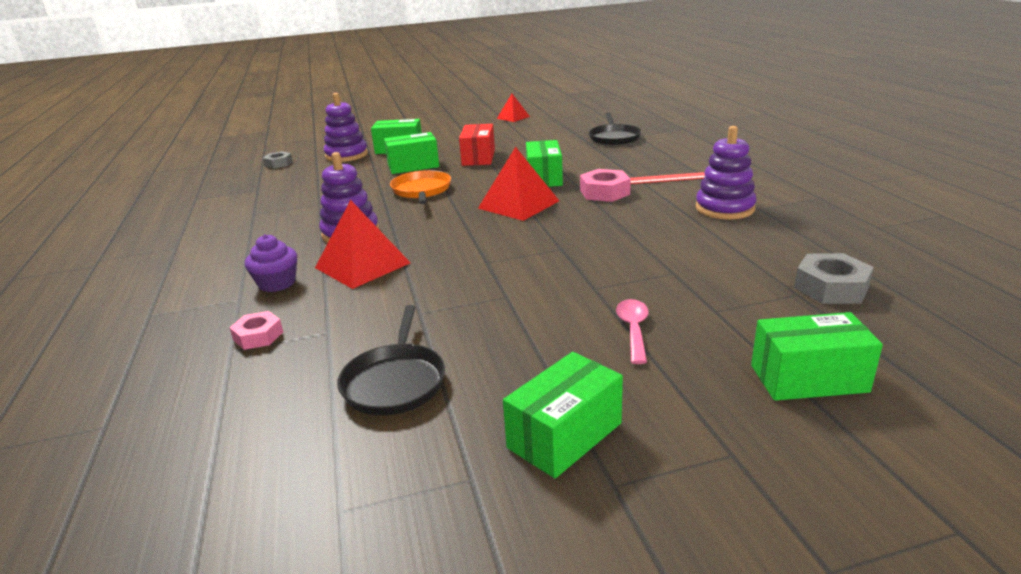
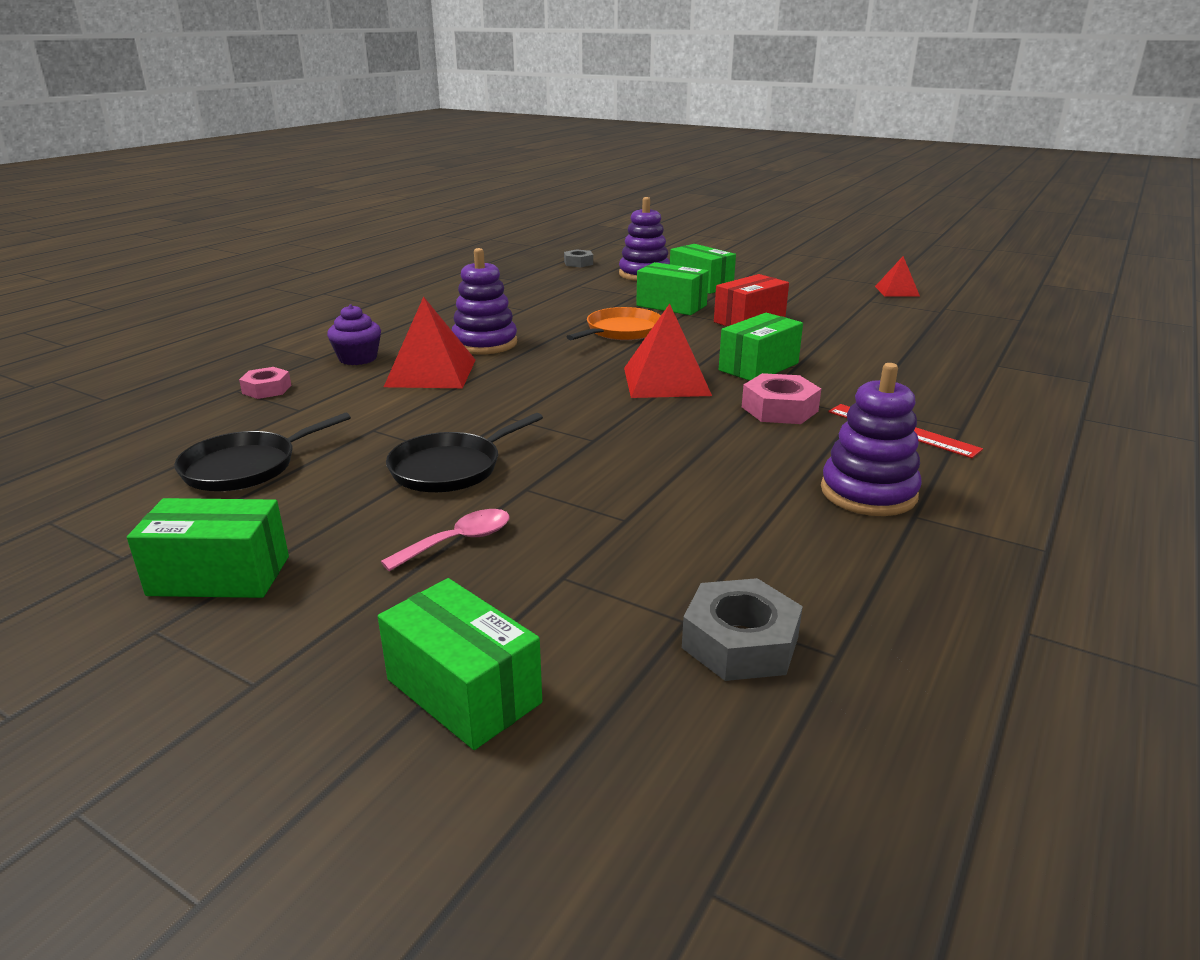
camera: 45 degrees right, 0 degrees up
(614, 138) = (958, 356): black pan -> black pan (450, 468)

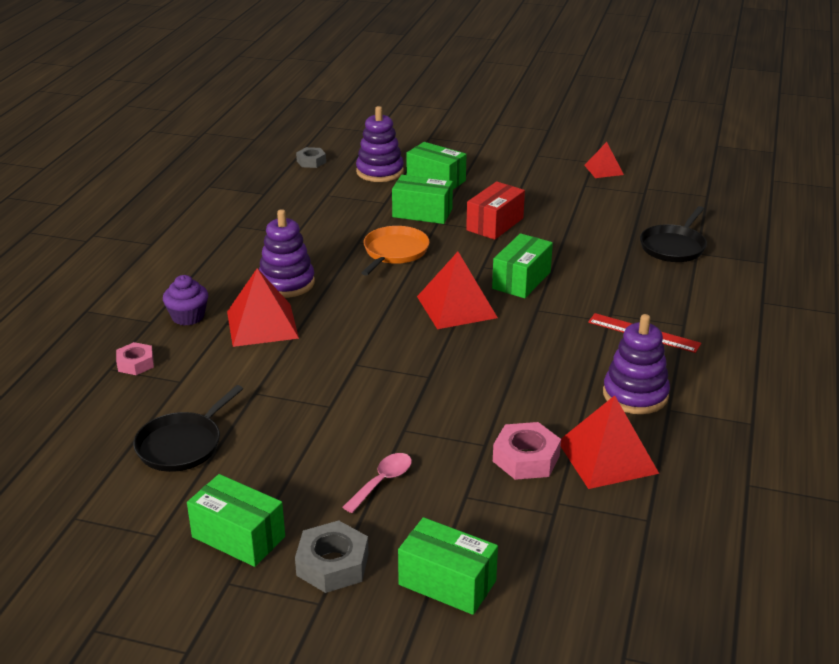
camera: 15 degrees left, 5 degrees up
(219, 576) = (238, 537): green box -> green box turned 45 degrees clockwise
(450, 468) = (338, 420): black pan -> black pan (673, 246)
(740, 642) = (591, 521): grey nut -> grey nut (332, 564)
(779, 409) = (552, 324): pink nut -> pink nut (526, 458)
(799, 559) = (607, 457): none -> red pyramid

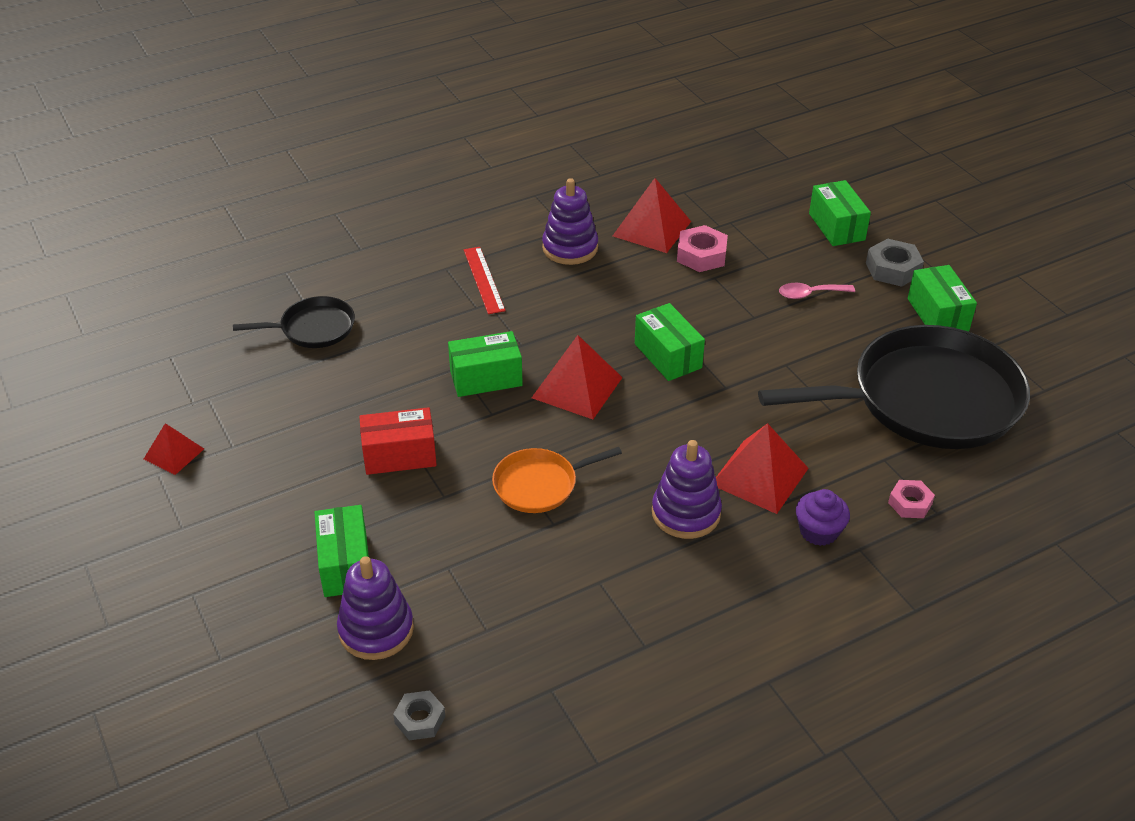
camera: 135 degrees left, 10 degrees up
(182, 444) = (926, 399): black pan -> black pan, size x2.16
(422, 213) = (437, 521): green box -> green box (667, 356)

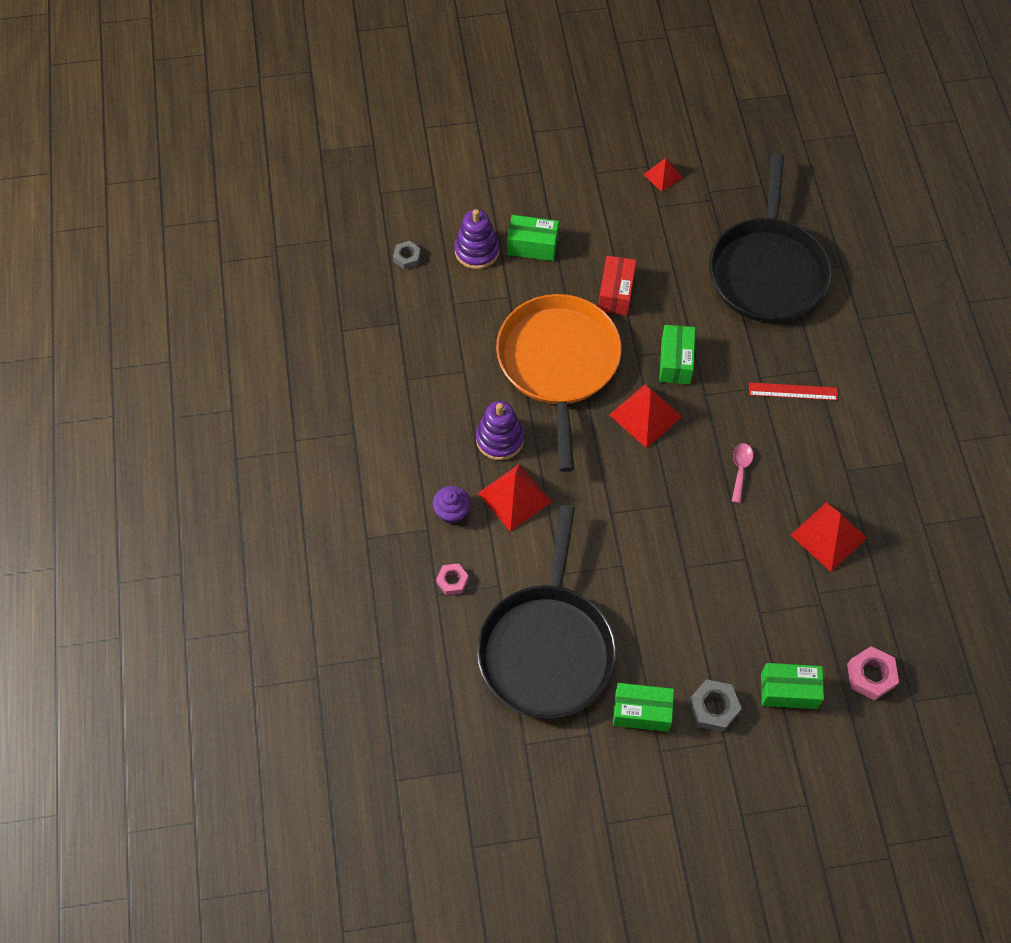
camera: 110 degrees right, 20 degrees up
(313, 328) = (767, 270): black pan -> black pan, size x2.16
(539, 484) = (558, 364): orange pan -> orange pan, size x2.16
(570, 248) = (818, 464): purple stacking toy -> none
(667, 356) = (659, 487): green box -> none
(701, 255) = (779, 560): pink nut -> pink nut (870, 675)
(809, 294) = (700, 623): pink spoon -> pink spoon (740, 469)

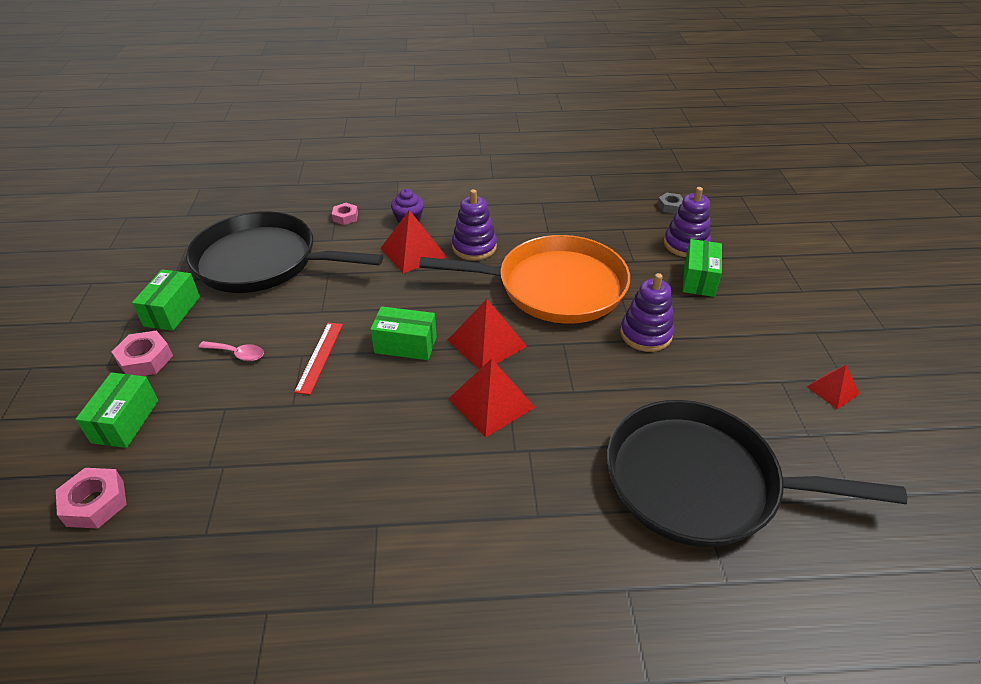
camera: 95 degrees right, 20 degrees down
(616, 293) = (645, 334): red box -> purple stacking toy
(675, 362) = (554, 373): green box -> green box (405, 345)
(713, 707) = (145, 359): grey nut -> pink nut
(740, 469) = (404, 414): pink spoon -> pink spoon (237, 354)
(793, 391) = (505, 483): red ruler -> red ruler (319, 357)
(828, 536) = (290, 489): red pyramid -> red pyramid (491, 402)

